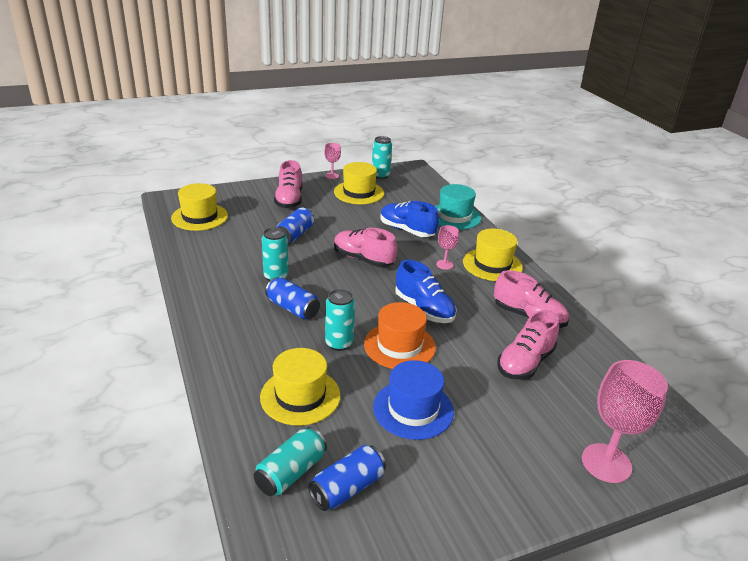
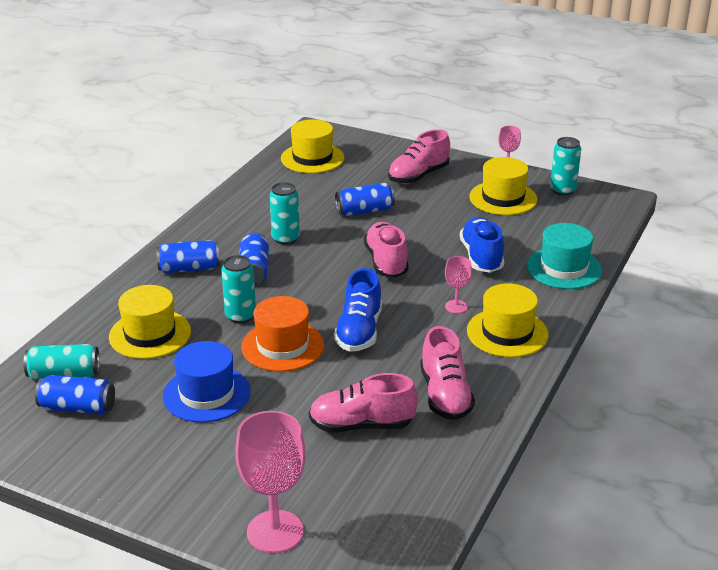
camera: 50 degrees right, 0 degrees up
(244, 333) = (189, 268): none -> blue can

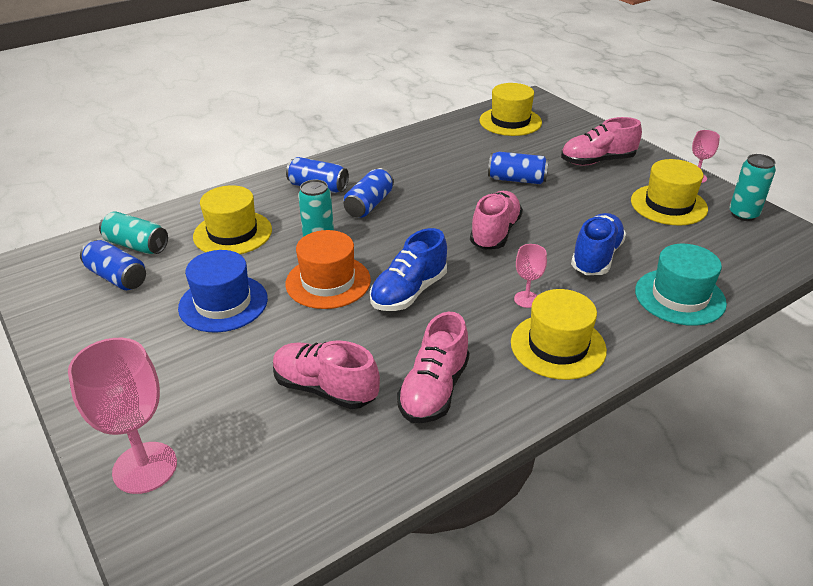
camera: 30 degrees right, 5 degrees up
(285, 239) = (422, 184): turquoise can -> none

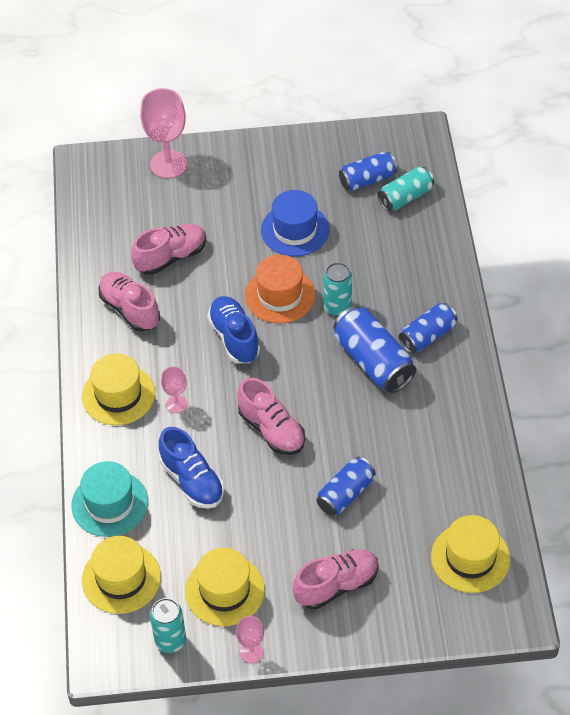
camera: 120 degrees right, 15 degrees up
(232, 233) = (386, 257): yellow hat -> yellow hat (121, 578)
(369, 204) = (373, 361): blue can -> blue can, size x1.53
(597, 161) = (336, 585): pink shoe -> pink shoe turned 45 degrees clockwise

